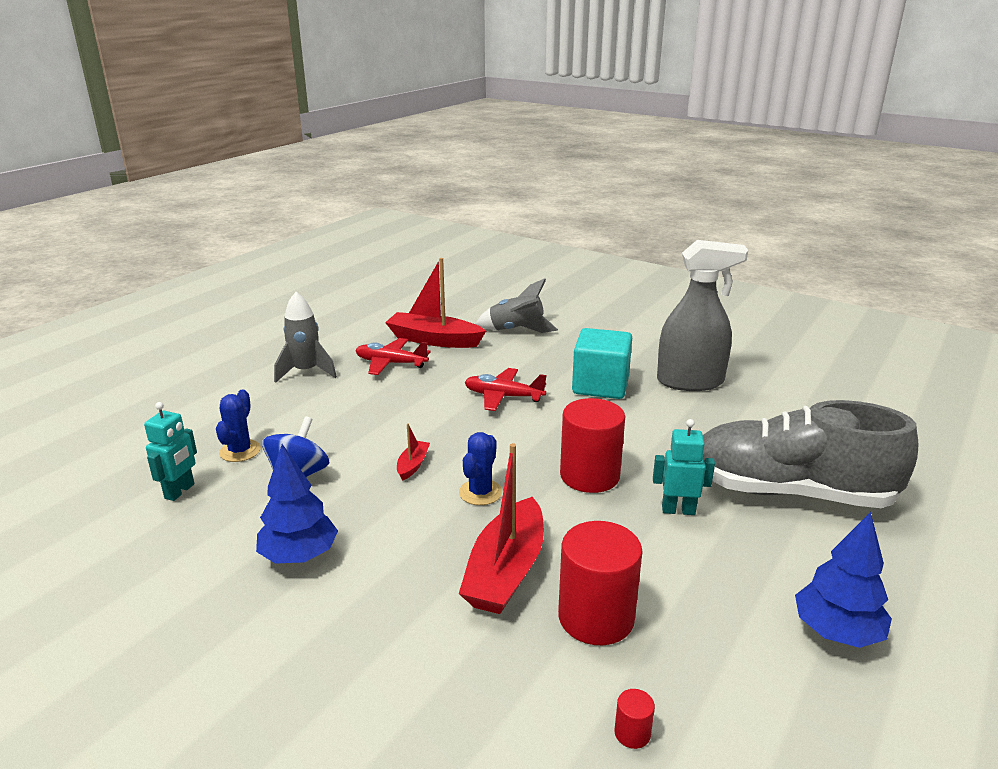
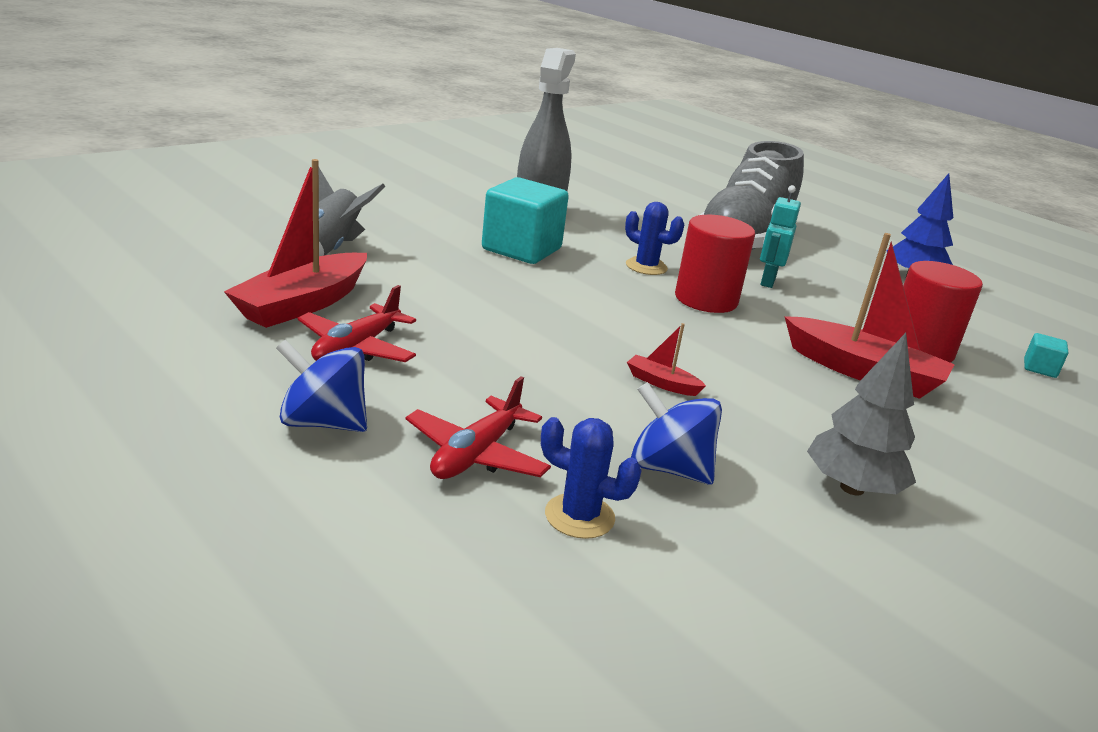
camera: 80 degrees left, 0 degrees up
(180, 491) = (691, 588): turquoise robot -> none
(299, 556) = (852, 488): blue tree -> grey tree
(306, 372) = (323, 423): grey rocket -> blue spinning top
(480, 492) = (728, 356): blue cactus -> blue cactus (646, 267)
(503, 396) = (516, 299): red plane -> red plane (476, 454)
(632, 733) = (1039, 368): red cylinder -> turquoise cube

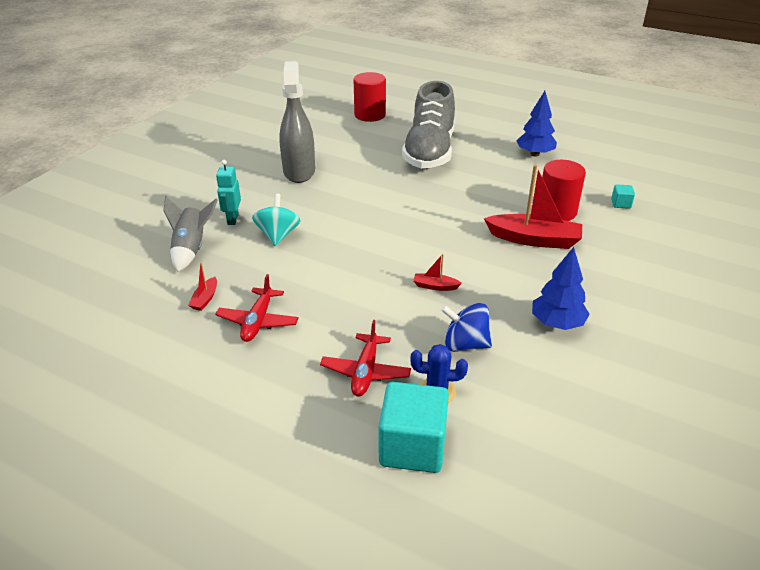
camera: 15 degrees left, 10 degrees up
(302, 304) = (205, 299): red boat -> red boat, size x0.45
(323, 423) = (274, 381): blue spinning top -> none
(460, 267) = (278, 235): none -> turquoise spinning top
(521, 249) = (305, 207): turquoise cube -> turquoise cube (412, 446)
(646, 267) = (384, 196): blue cactus -> none
(706, 300) = (430, 212): red cylinder -> red cylinder (370, 115)
(767, 281) = (457, 185): turquoise robot -> turquoise robot (232, 219)
(852, 488) = (557, 323): grey tree -> blue tree

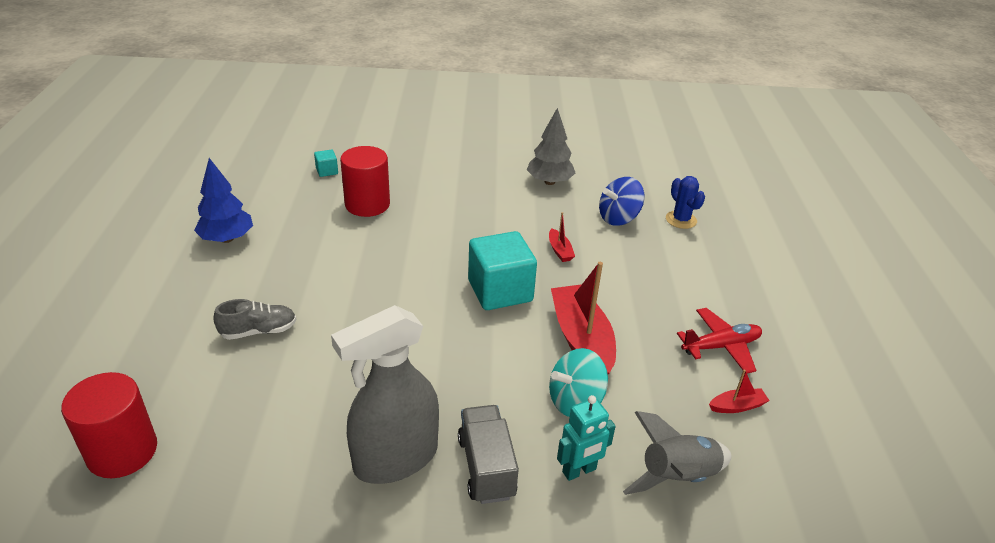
camera: 120 degrees left, 0 degrees up
(266, 193) = (486, 467): none -> grey truck
(365, 372) = (702, 258): red plane -> none
(412, 446) = (738, 218): turquoise cube -> turquoise cube (500, 291)
(429, 152) = (259, 331): grey shoe -> grey shoe, size x0.42
(465, 344) = (618, 218): blue spinning top -> blue spinning top turned 75 degrees clockwise
(534, 239) = (433, 210): red boat -> red boat (581, 339)
(557, 323) = (549, 182): blue tree -> grey tree

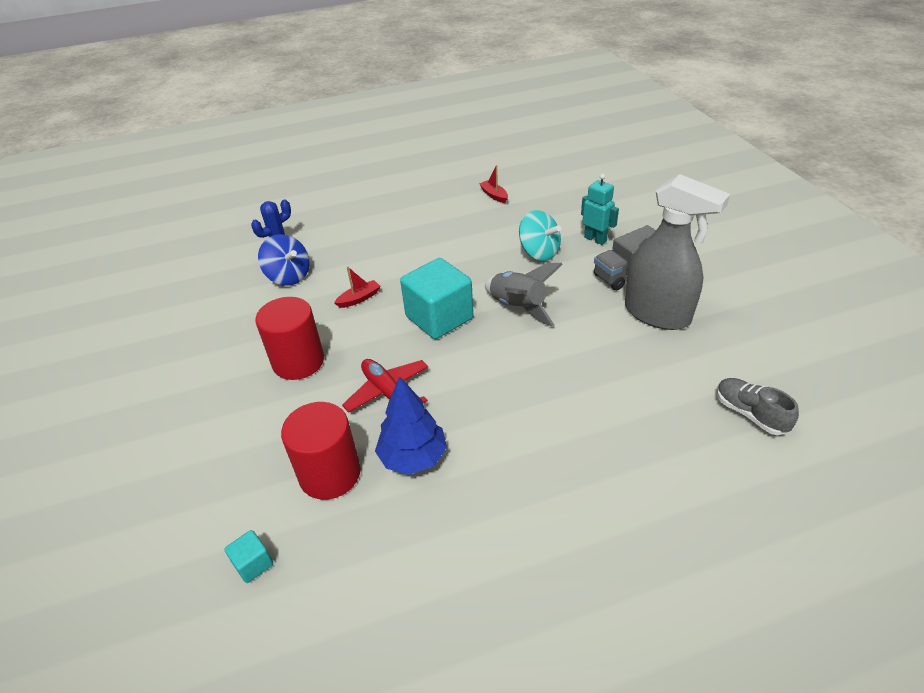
camera: 105 degrees left, 5 degrees up
(122, 452) = (804, 474): red cylinder -> red cylinder (298, 362)
(227, 239) = (473, 594): blue tree -> blue tree (413, 457)
(259, 331) = (603, 460): grey shoe -> grey shoe (750, 414)
(549, 182) = (229, 334): grey tree -> none
(581, 339) = (473, 262): red boat -> none
(677, 477) = (568, 207): grey rocket -> grey rocket (518, 307)
(721, 346) = (440, 207): red plane -> red plane (388, 393)

